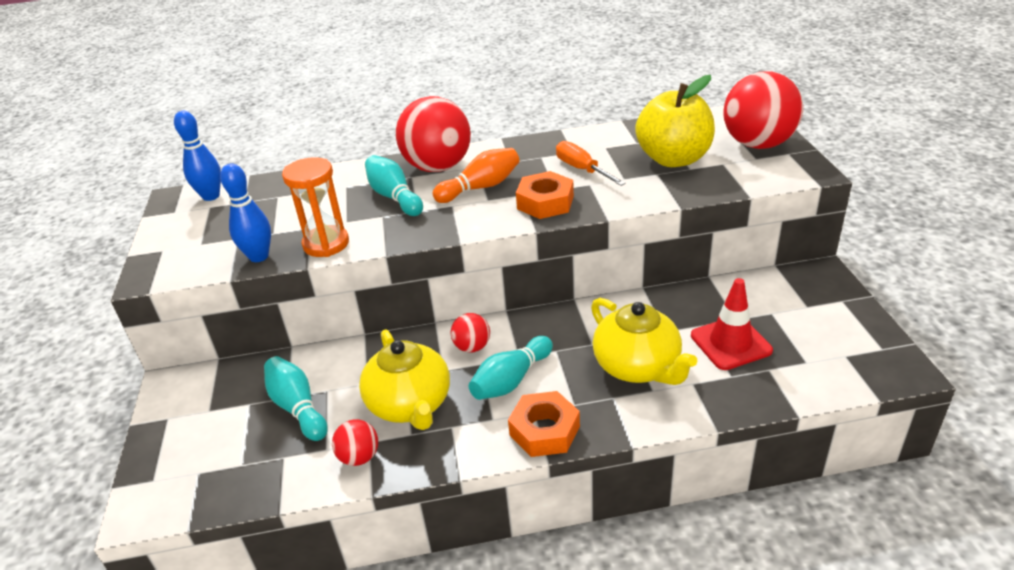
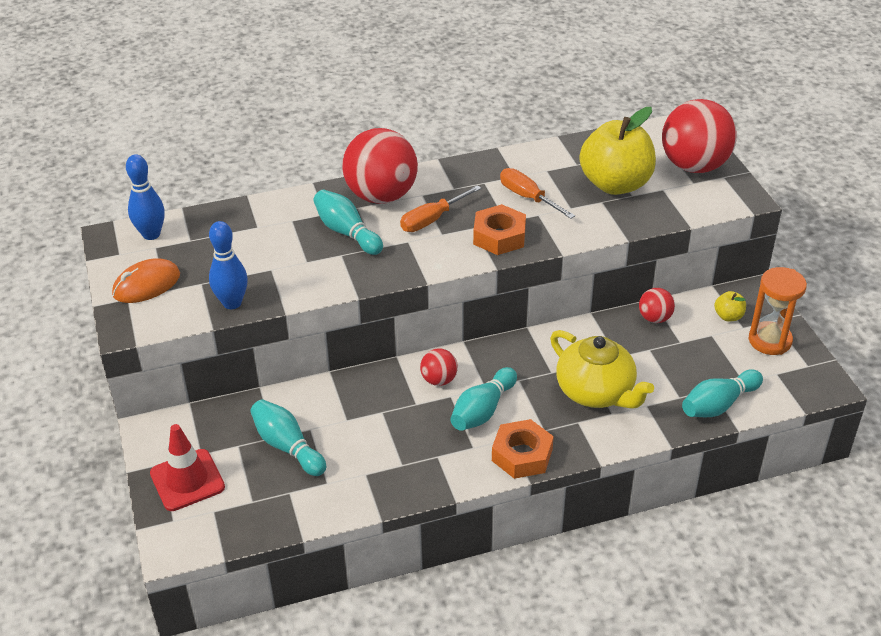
camera: 10 degrees left, 5 degrees up
(185, 238) = (146, 285): none -> orange mouse
(326, 244) = (295, 287): orange hourglass -> orange hourglass (770, 340)
(359, 457) = (360, 488): red ball -> red ball (654, 318)
(410, 405) = (394, 438): yellow teapot -> none
(480, 187) = (431, 220): orange bowling pin -> orange screwdriver
(730, 343) = (677, 366): red traffic cone -> red traffic cone (187, 480)
(776, 386) = (718, 405): none -> turquoise bowling pin
(791, 295) = (728, 316): none -> yellow apple

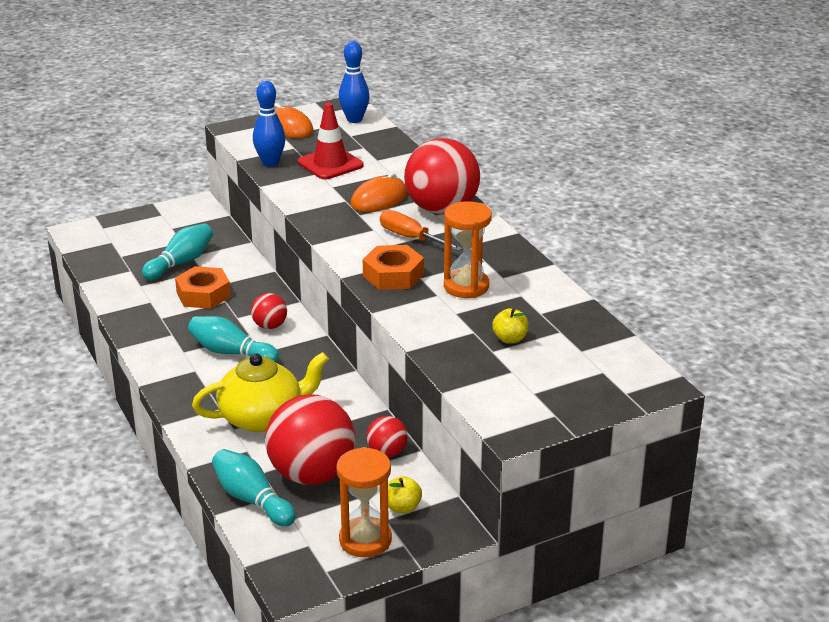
camera: 80 degrees right, 10 degrees down
(187, 480) = (143, 227): red traffic cone -> red traffic cone (330, 164)
(347, 232) = (379, 199): turquoise bowling pin -> orange mouse
(522, 455) = (174, 378): orange nut -> orange nut (203, 294)
(527, 197) = (466, 286): orange screwdriver -> orange hourglass
(596, 392) = (263, 417): yellow teapot -> yellow teapot turned 150 degrees counterclockwise
(615, 184) = (510, 339): yellow apple -> yellow apple, size x0.41
(694, 166) = (569, 393): red ball -> red ball (312, 474)

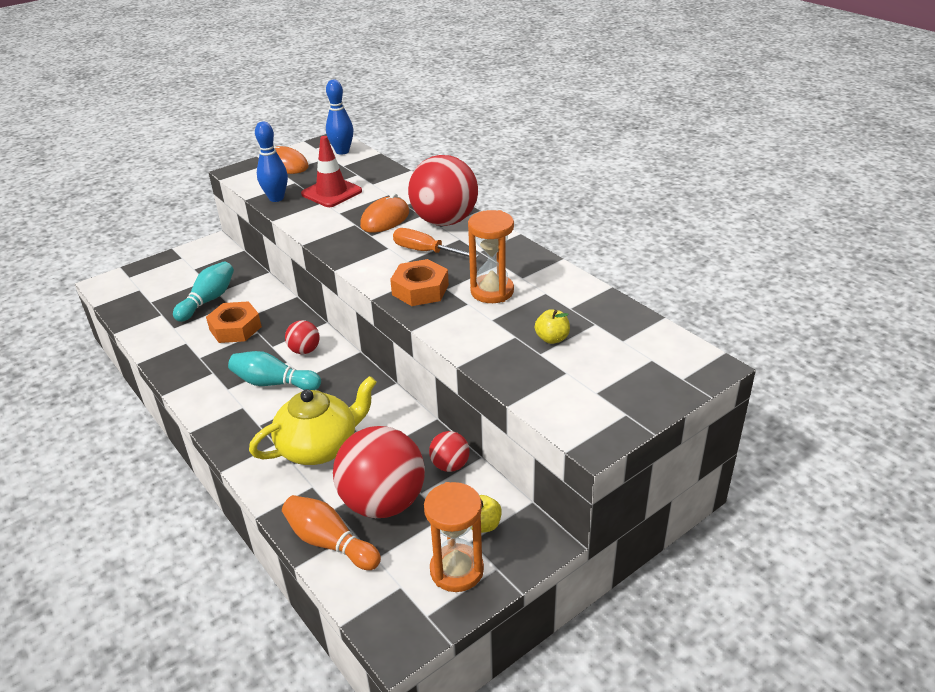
camera: 10 degrees left, 5 degrees up
(252, 500) = (330, 543): turquoise bowling pin -> orange bowling pin

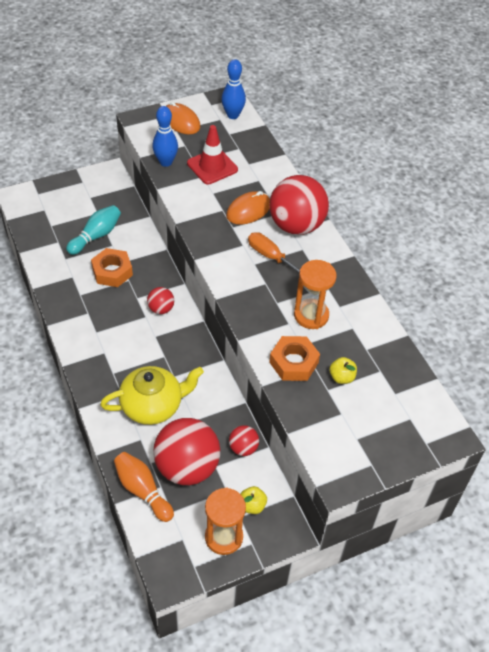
camera: 10 degrees right, 15 degrees up
(273, 383) = (131, 335): turquoise bowling pin -> none
(420, 290) = (256, 299): orange nut -> orange nut (294, 362)

